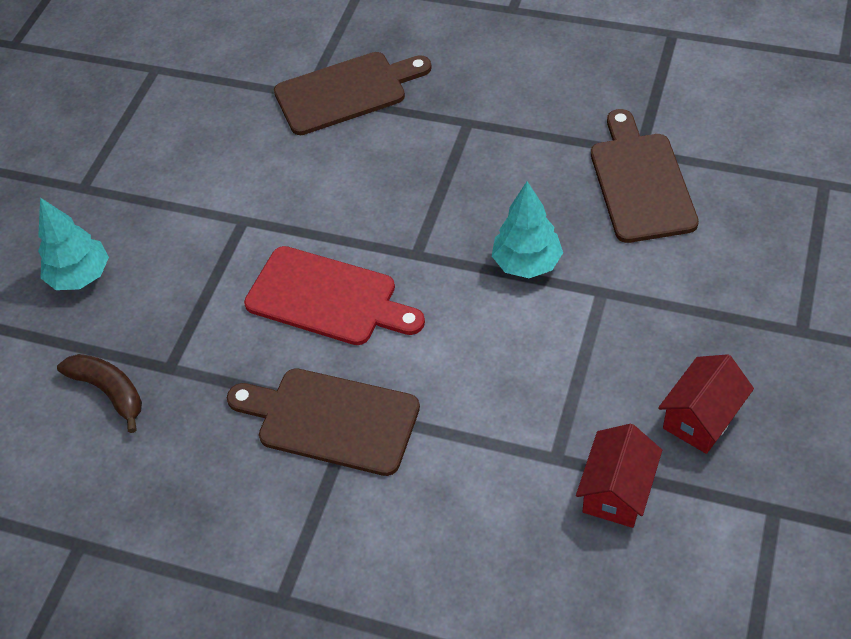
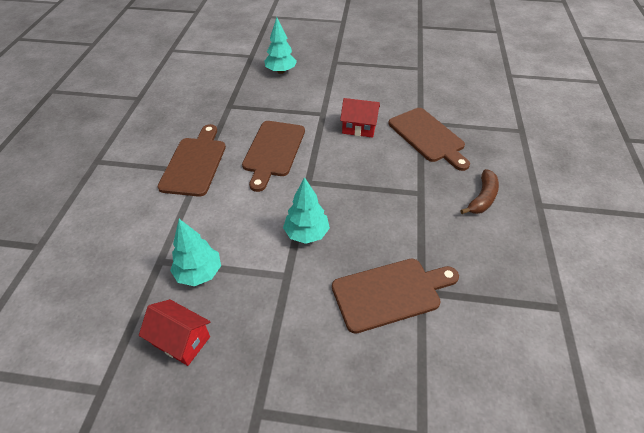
camera: 75 degrees right, 5 degrees down
(109, 391) = (216, 91): brown banana -> brown banana (482, 198)
(327, 298) = (273, 151): red cutting board -> brown cutting board
(586, 401) = (199, 273): none -> turquoise tree
(617, 491) = (132, 293): red house -> red house (359, 128)

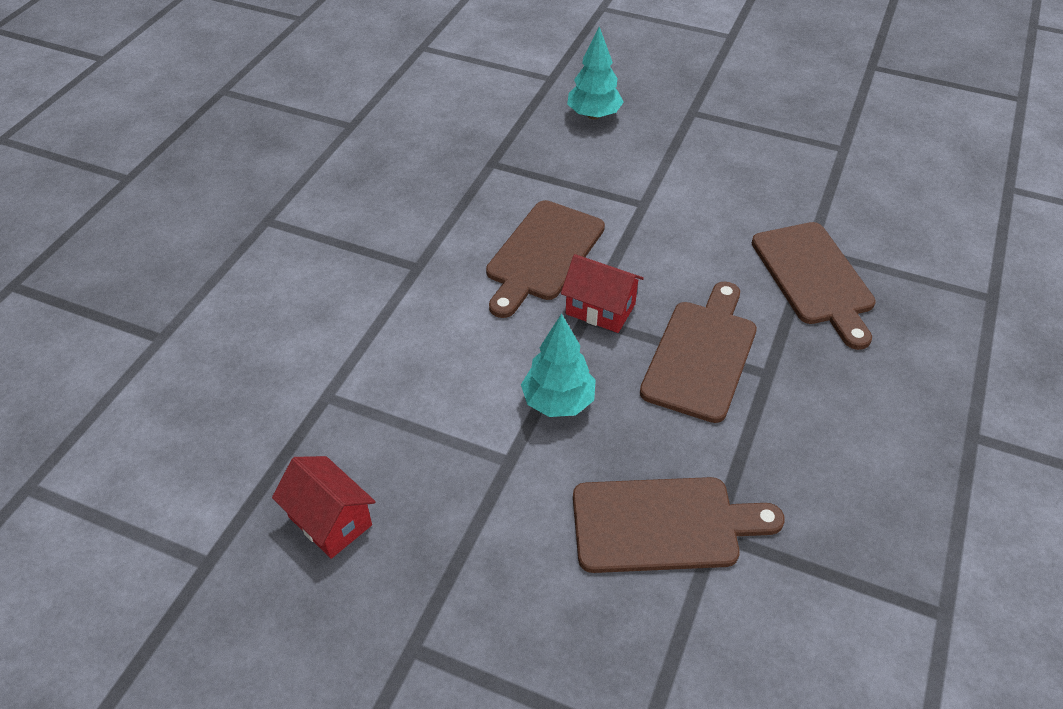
camera: 15 degrees right, 0 degrees up
(194, 163) = (413, 252): brown cutting board -> brown cutting board (701, 355)
(199, 273) = (379, 428): turquoise tree -> none
(359, 128) = (698, 240): red house -> red house (600, 309)
(482, 198) = (873, 404): brown banana -> none

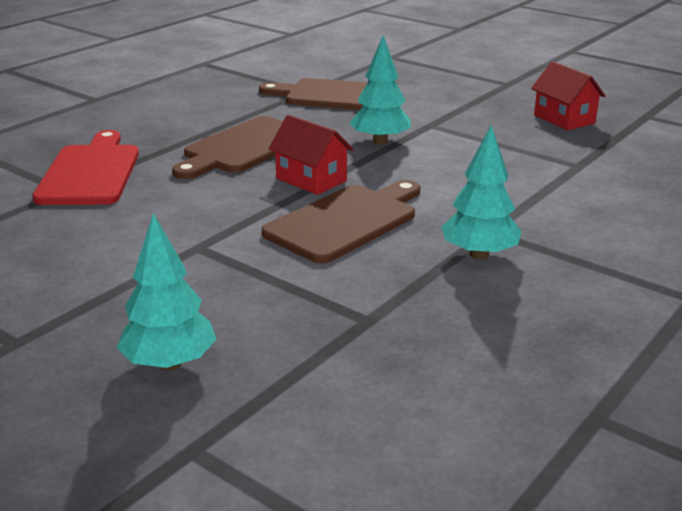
camera: 165 degrees left, 20 degrees down
(424, 236) = (479, 254): none -> turquoise tree
(814, 278) = (90, 172): brown cutting board -> red cutting board

